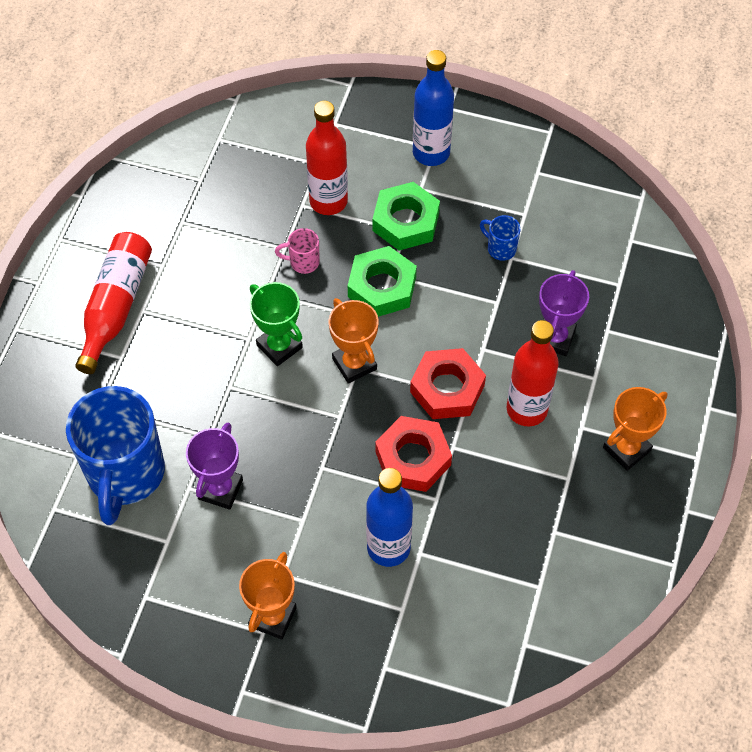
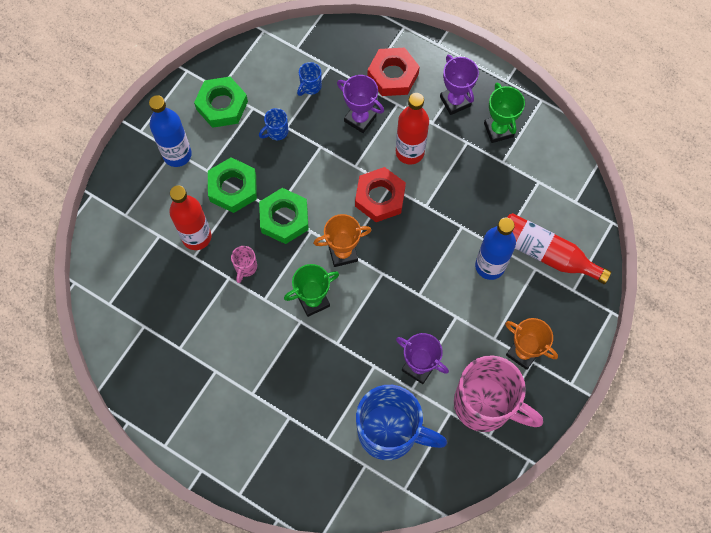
camera: 75 degrees left, 10 degrees up
(115, 306) = (242, 413): red bottle -> red bottle (546, 253)
(186, 583) = (485, 405): none -> pink mug
(413, 458) = (427, 233): red nut -> red nut (393, 75)
(515, 181) = (222, 105): none -> green nut
(580, 269) = (310, 87): none -> blue mug
(603, 515) = (498, 130): none -> green trophy
(626, 449) = (455, 101): orange trophy -> purple trophy

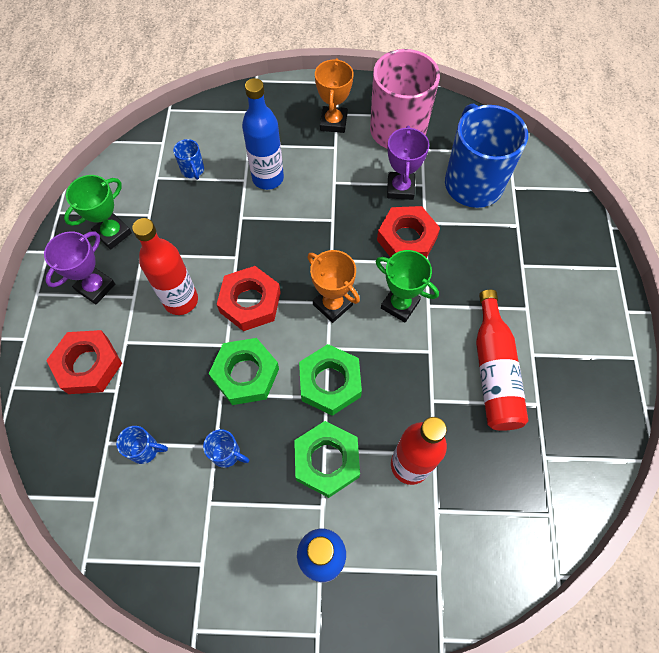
camera: 120 degrees left, 5 degrees down
(222, 105) = (224, 545): green nut -> green nut (245, 374)
(245, 268) = (409, 389): pink mug -> none
(360, 119) = (163, 370): purple trophy -> none
(367, 342) = (407, 239): none -> red nut
(530, 212) = (193, 170): none -> blue mug
(546, 253) = (229, 143): red bottle -> red bottle (494, 371)

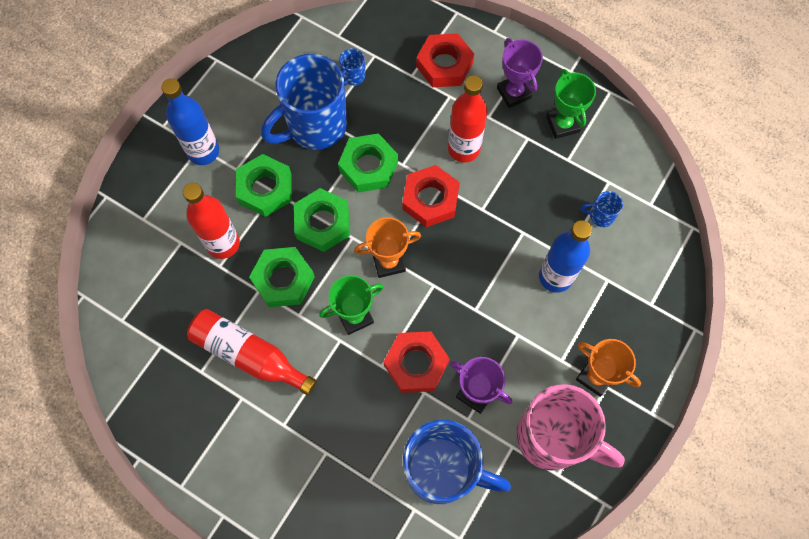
camera: 120 degrees right, 5 degrees up
(227, 454) = (315, 126): blue mug -> blue mug, size x2.49
(407, 384) = (283, 280): none -> green nut

